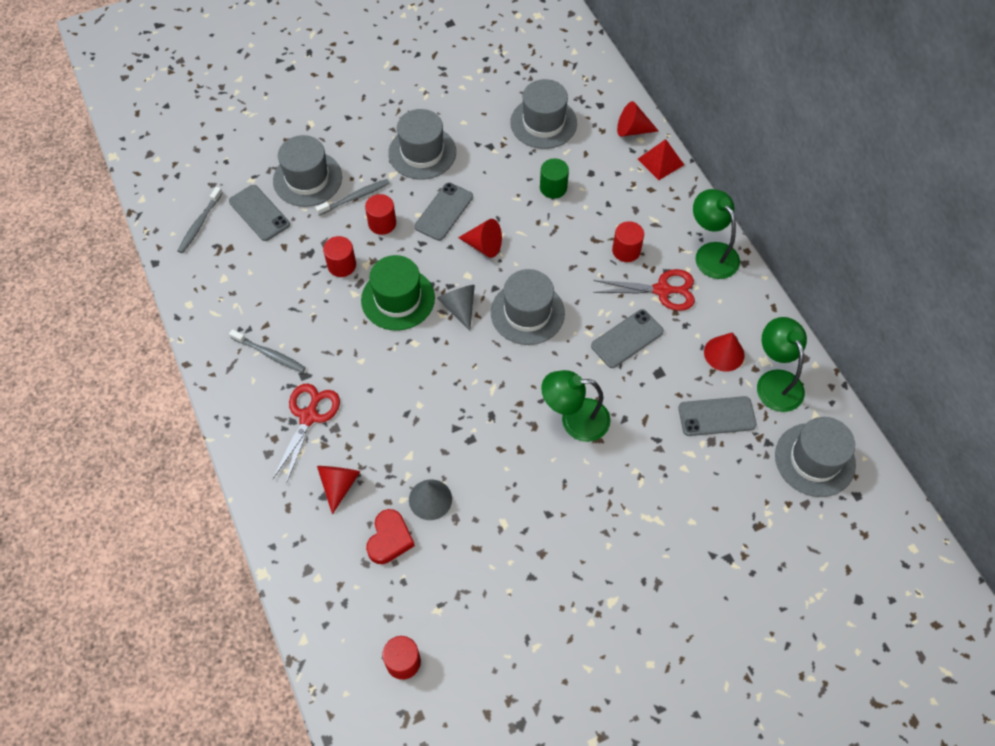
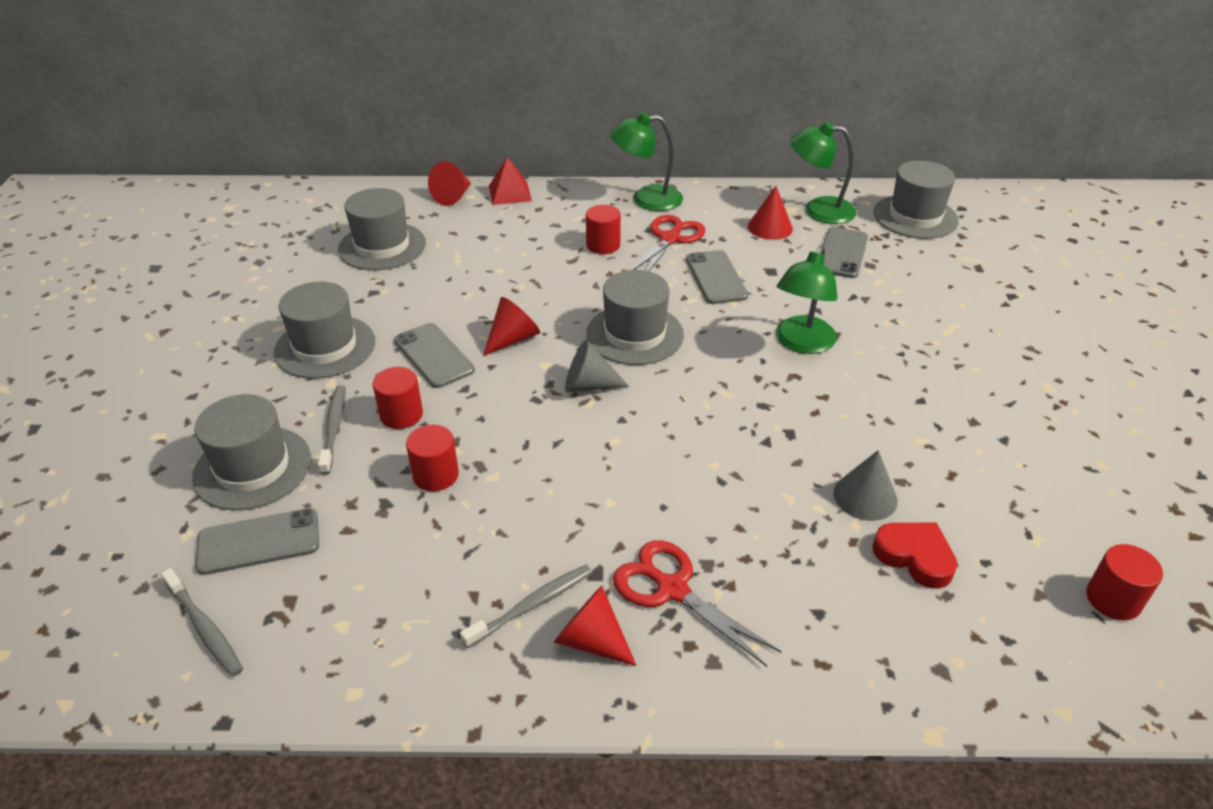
camera: 65 degrees left, 20 degrees down
(339, 484) = (805, 587): red cone -> red cone (591, 640)
(398, 299) = (535, 435): green hat -> none
(553, 188) = (478, 266): green cylinder -> none

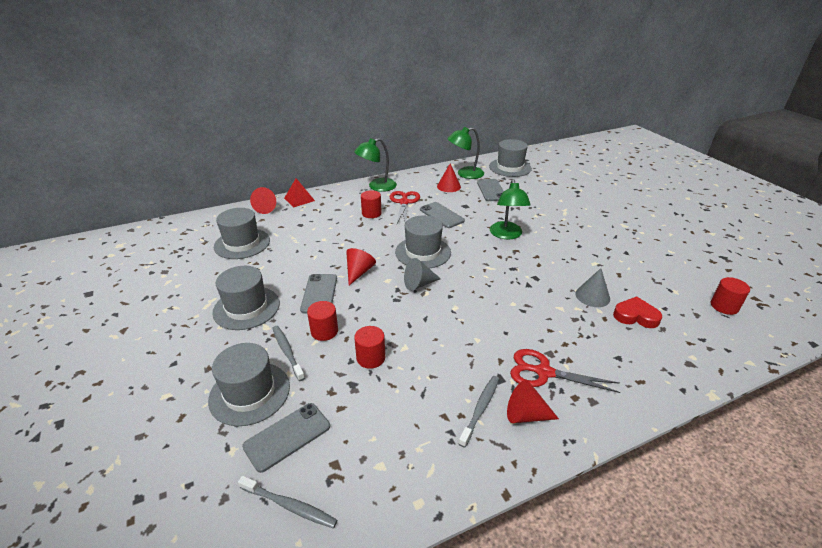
camera: 25 degrees left, 5 degrees down
(433, 355) = (319, 293): grey phone -> grey phone turned 60 degrees clockwise

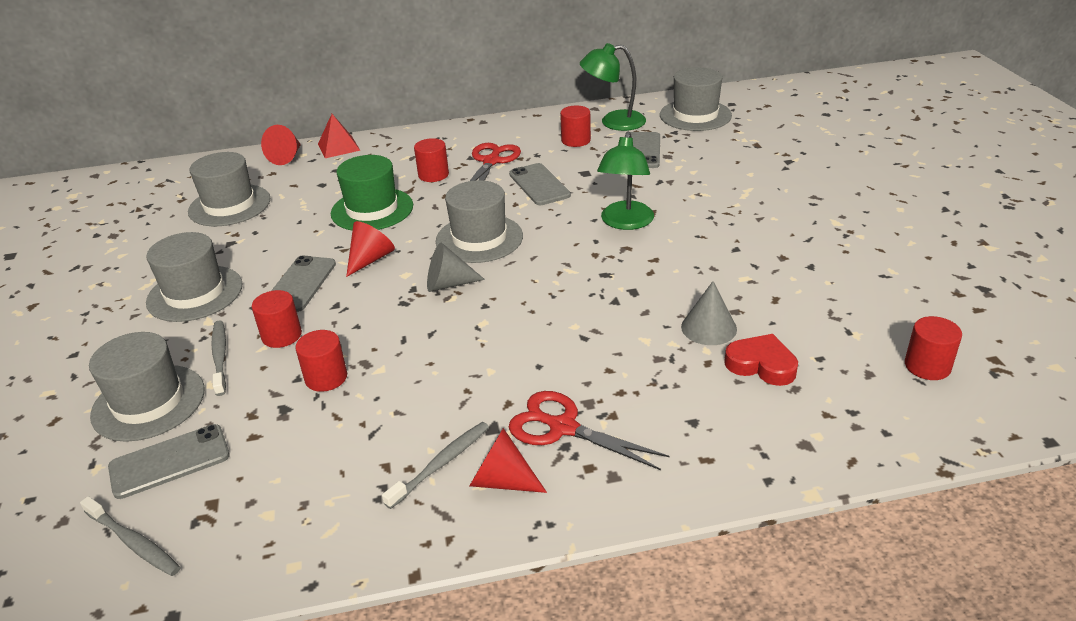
camera: 15 degrees right, 0 degrees up
(343, 239) = (372, 209): none -> green hat
(377, 186) = (463, 134): green lamp -> none
(448, 186) = (576, 140): red cone -> red cylinder

